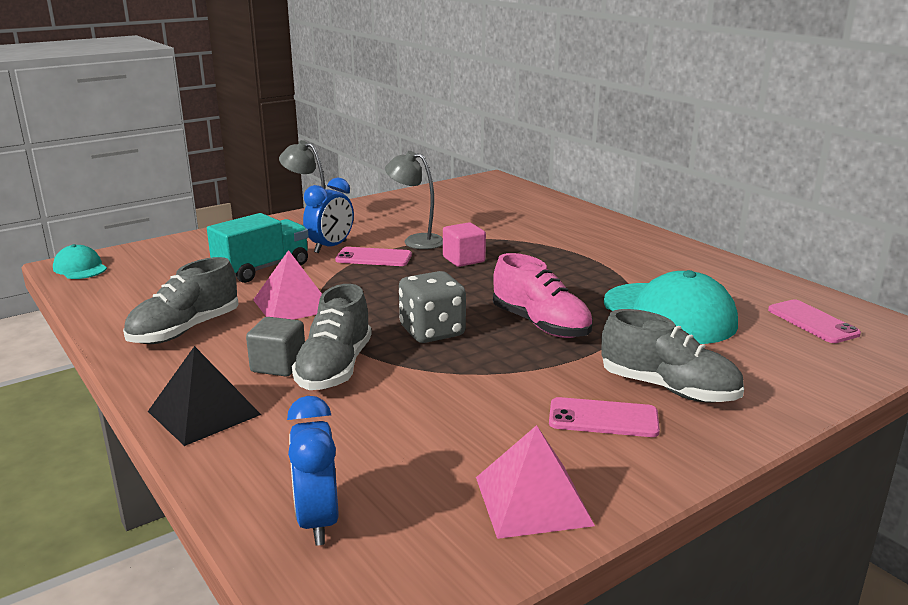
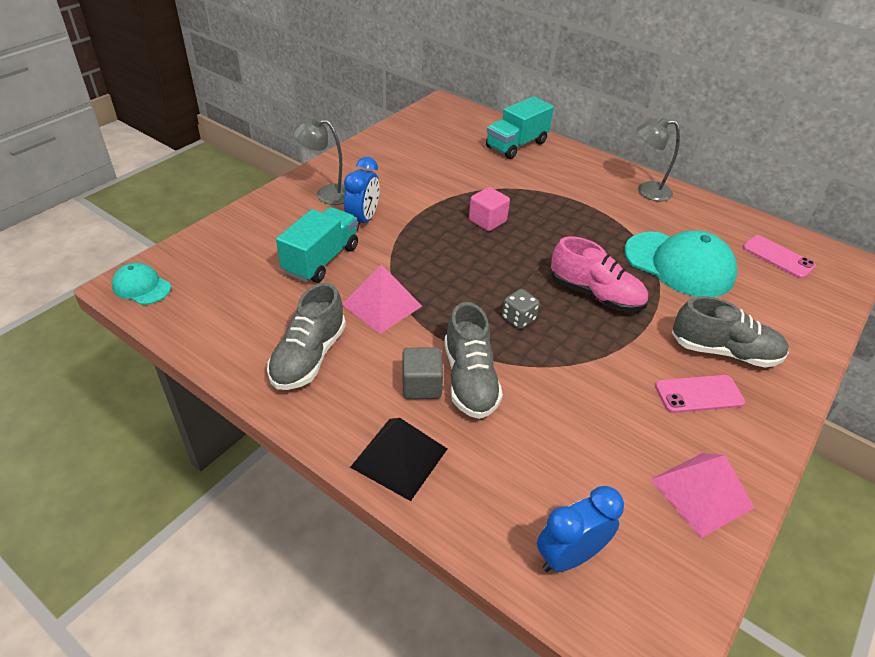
camera: 20 degrees left, 20 degrees up
(317, 521) = (569, 556): blue clock -> blue clock turned 90 degrees clockwise
(373, 258) = (410, 229): pink phone -> none
(416, 241) = (432, 201): grey lamp -> grey lamp (646, 191)
(432, 332) = (518, 319): grey dice -> grey dice, size x0.59
(547, 211) = (516, 145): none -> turquoise truck

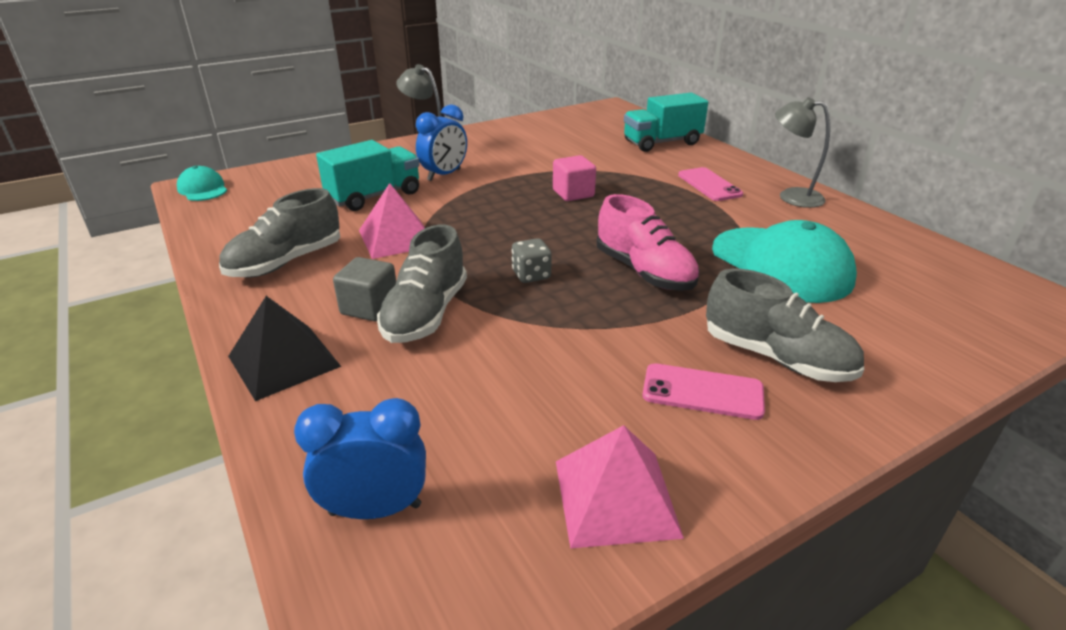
camera: 25 degrees right, 10 degrees down
(778, 257) = (937, 281): pink phone -> pink phone (709, 185)

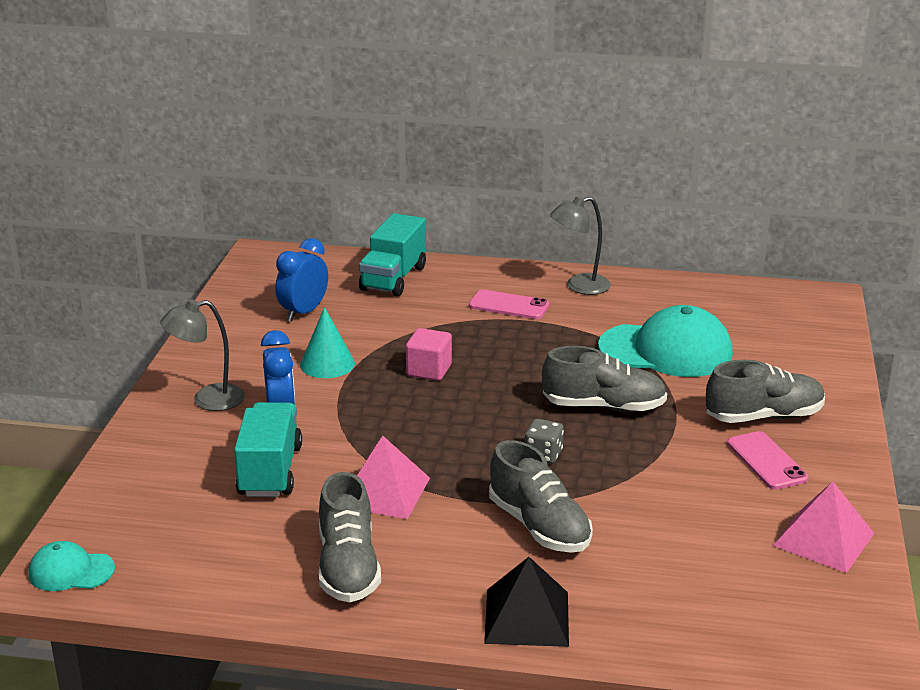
camera: 50 degrees left, 5 degrees down
(369, 307) = (494, 549): grey cube -> none
(375, 509) = (746, 630): blue clock -> blue clock (303, 312)
(524, 164) = (327, 364): none -> turquoise cone
(644, 272) = (603, 406): pink shoe -> grey shoe
(702, 392) = (766, 461): pink phone -> pink phone turned 75 degrees counterclockwise

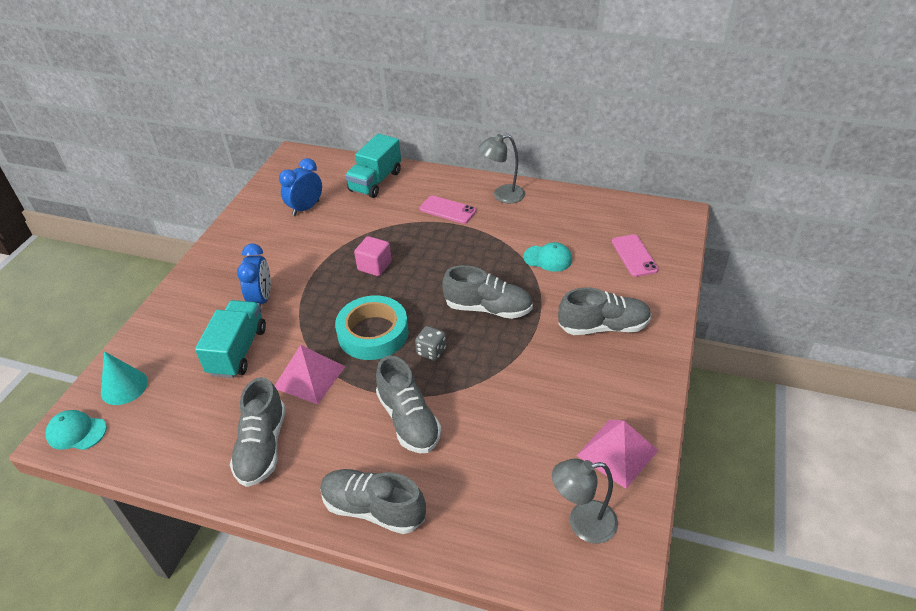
camera: 10 degrees right, 15 degrees up
(207, 399) = (217, 282): grey lamp -> grey lamp (582, 523)
(327, 364) = (307, 255): turquoise cone -> turquoise cone (124, 387)
(455, 441) = (373, 333): none -> turquoise tape
(526, 617) = (373, 509): black pyramid -> grey shoe
(666, 350) = (548, 258): turquoise cap -> turquoise cap, size x0.50
(766, 461) = (594, 370): pink phone -> pink phone (634, 256)

